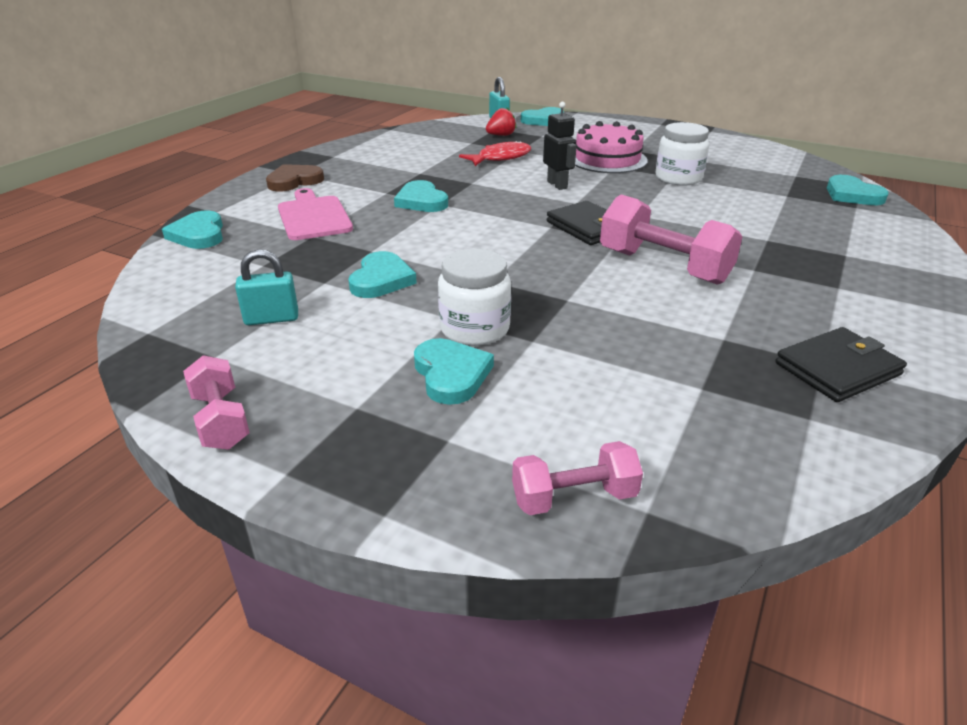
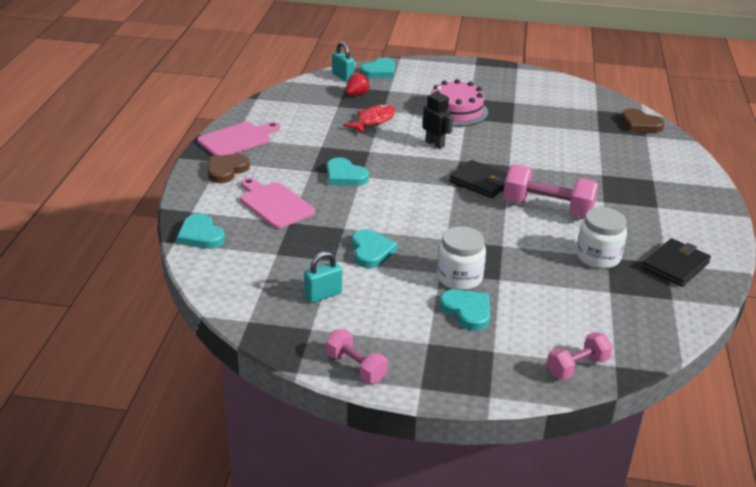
camera: 20 degrees left, 0 degrees up
(334, 158) = (237, 139): none -> pink cutting board
(678, 178) = (518, 124): white jar -> white jar (598, 257)
(852, 195) = (640, 124): turquoise heart -> brown heart

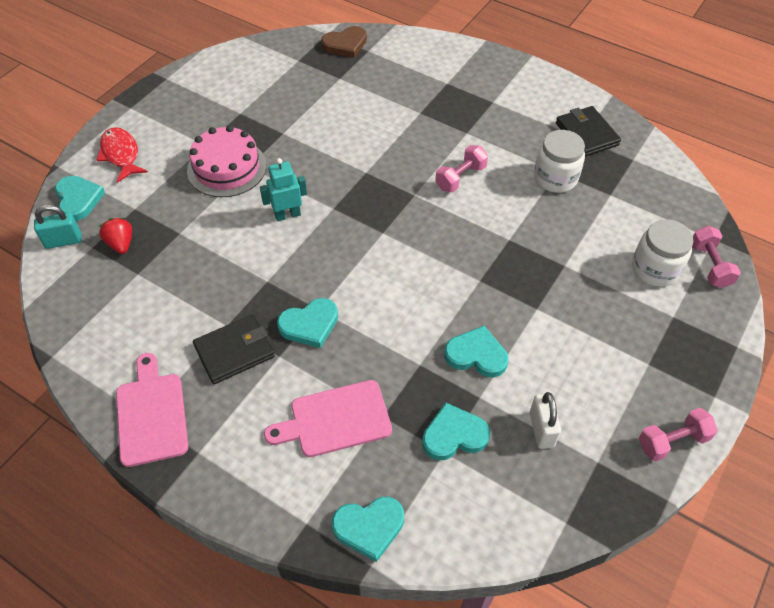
camera: 65 degrees left, 20 degrees up
(226, 170) = (225, 451): brown heart -> none
(323, 295) = (541, 429): turquoise padlock -> white padlock
(373, 121) = (199, 251): red fish -> red fish (121, 155)
(435, 144) = (287, 215): black robot -> turquoise robot
(459, 278) = (551, 296): white jar -> white jar (655, 269)
(467, 311) = (608, 312): turquoise heart -> turquoise heart (454, 435)
(480, 182) = (387, 208): black wallet -> black wallet (234, 351)
(547, 208) = (460, 177): pink dumbbell -> pink dumbbell, size x0.59

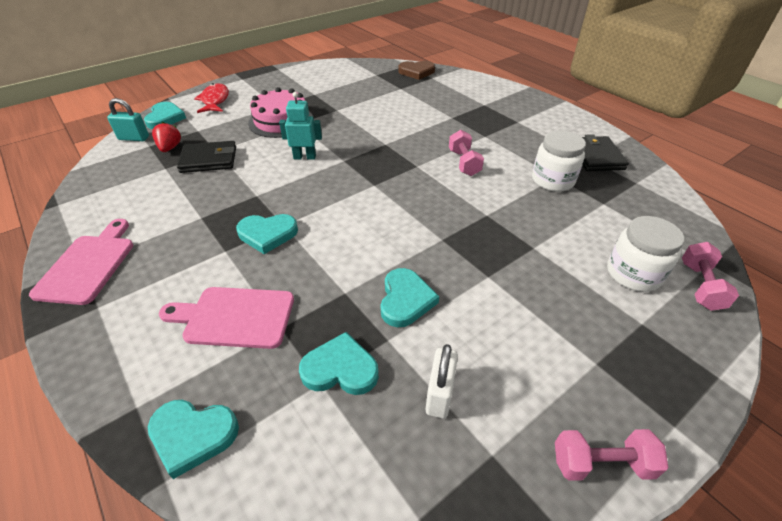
camera: 20 degrees right, 10 degrees down
(234, 351) = (191, 237): black wallet -> black wallet (209, 160)
(460, 177) = (464, 163): pink dumbbell -> pink dumbbell turned 75 degrees counterclockwise
(476, 355) = (405, 300): turquoise heart -> turquoise heart turned 60 degrees clockwise

